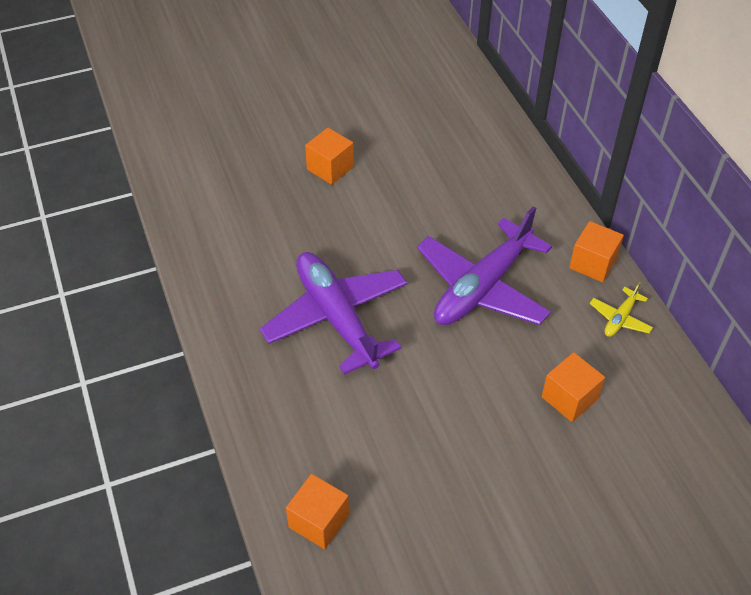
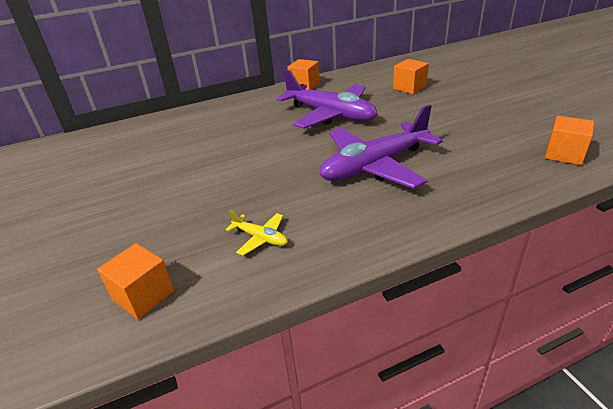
camera: 90 degrees left, 15 degrees down
(330, 168) = (195, 187): orange cube -> orange cube (143, 295)
(620, 318) = (346, 78): yellow plane -> yellow plane (260, 238)

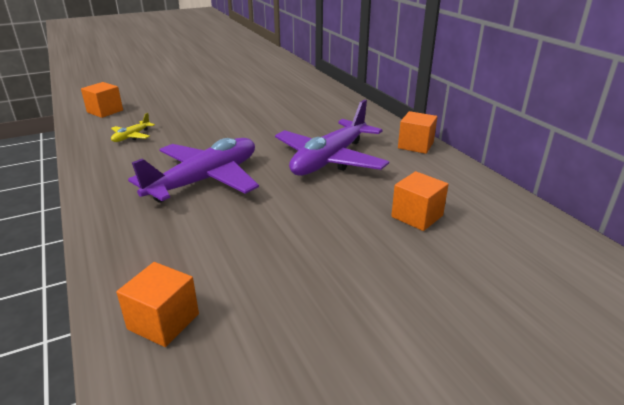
camera: 85 degrees right, 5 degrees down
(375, 166) = (205, 180): purple plane -> purple plane turned 75 degrees clockwise

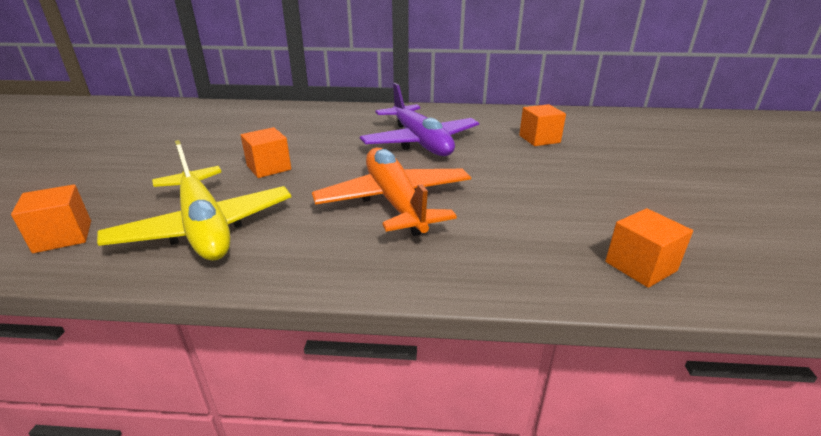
camera: 60 degrees left, 0 degrees up
(131, 136) = (205, 227): yellow plane -> yellow plane, size x2.36
(205, 180) = (395, 202): purple plane -> orange plane
(415, 145) = (432, 111): orange cube -> orange cube (269, 168)

